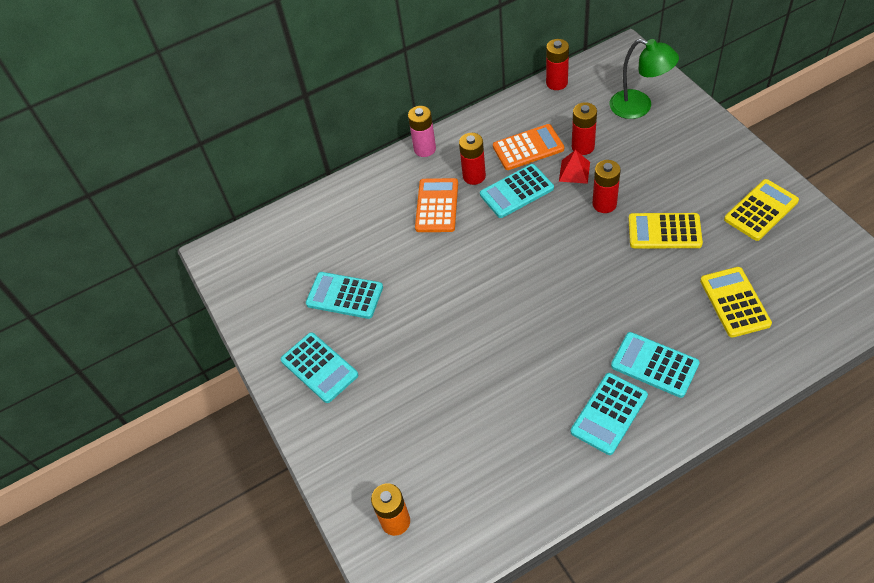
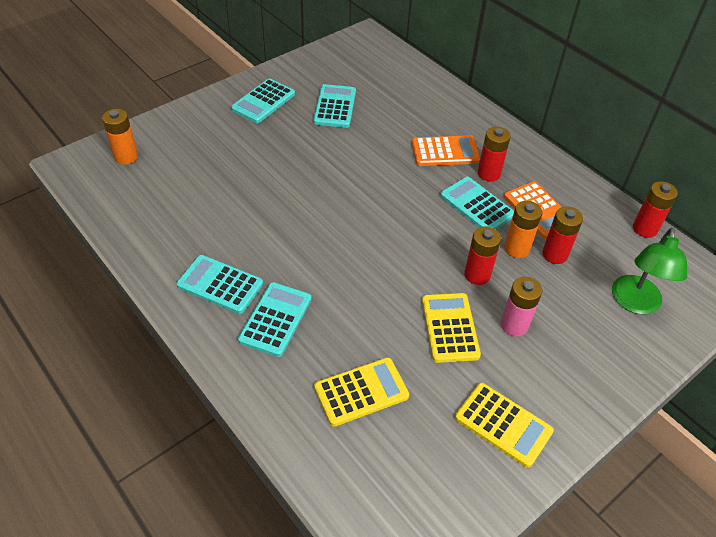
camera: 70 degrees right, 5 degrees down
(425, 149) = (514, 137): pink battery -> pink battery (514, 325)
(574, 171) = (516, 249): red pyramid -> orange battery

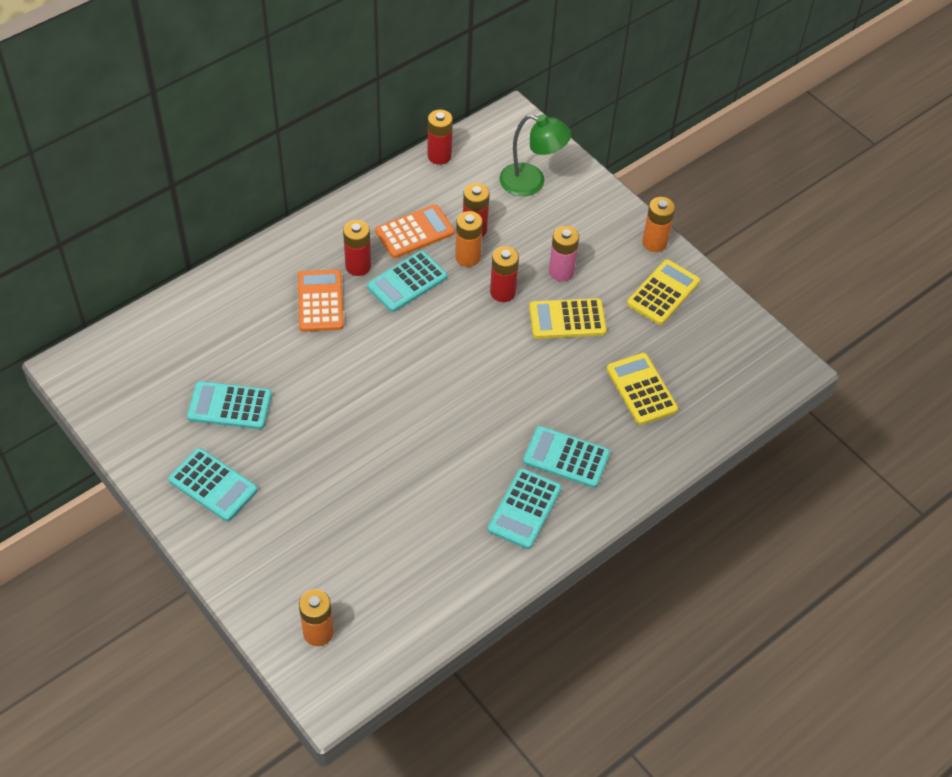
camera: 90 degrees left, 5 degrees up
(579, 421) = (654, 243): none -> orange battery

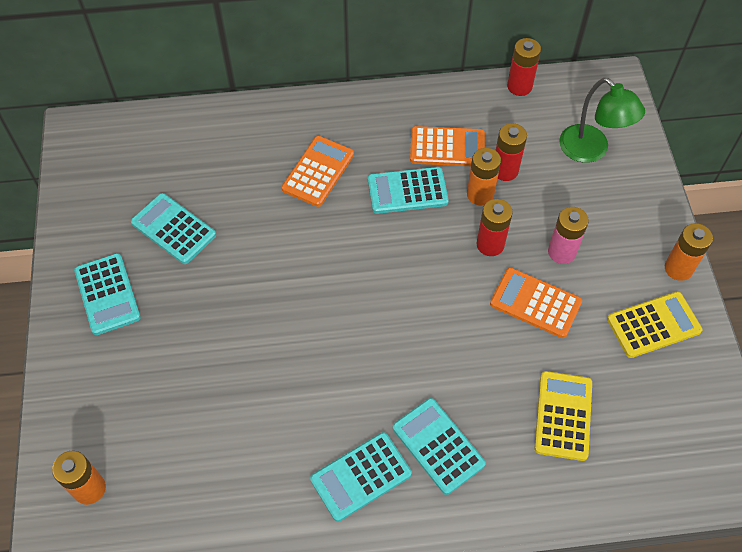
camera: 35 degrees right, 5 degrees up
(358, 266) = (374, 155): red battery -> none
(567, 319) = (535, 303): yellow calculator -> orange calculator

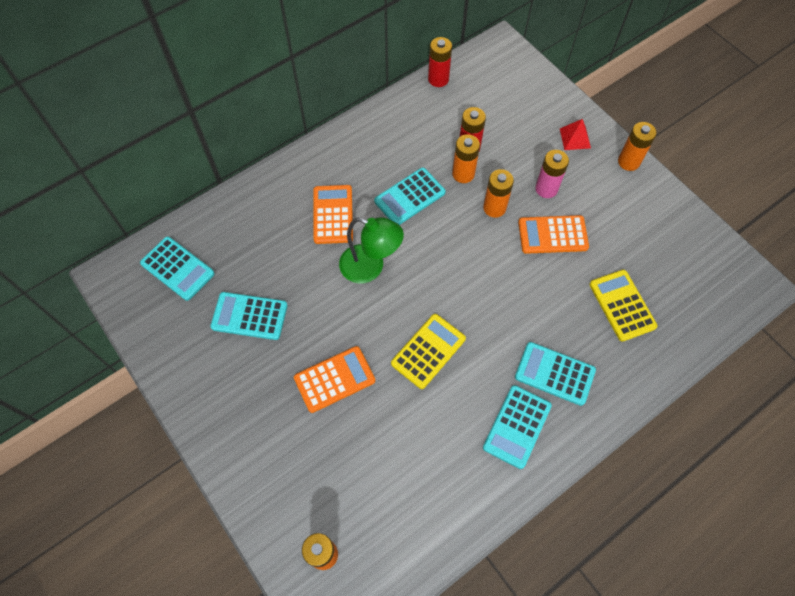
camera: 30 degrees left, 5 degrees up
(107, 294) = (231, 396): turquoise calculator -> turquoise calculator (177, 268)
(447, 147) = (416, 149): orange calculator -> orange calculator (334, 379)
(490, 244) = (494, 208): red battery -> orange battery
(591, 150) = (518, 104): green lamp -> green lamp (370, 267)
(632, 214) = (575, 138): none -> red pyramid
(653, 325) = (638, 210): yellow calculator -> yellow calculator (428, 351)

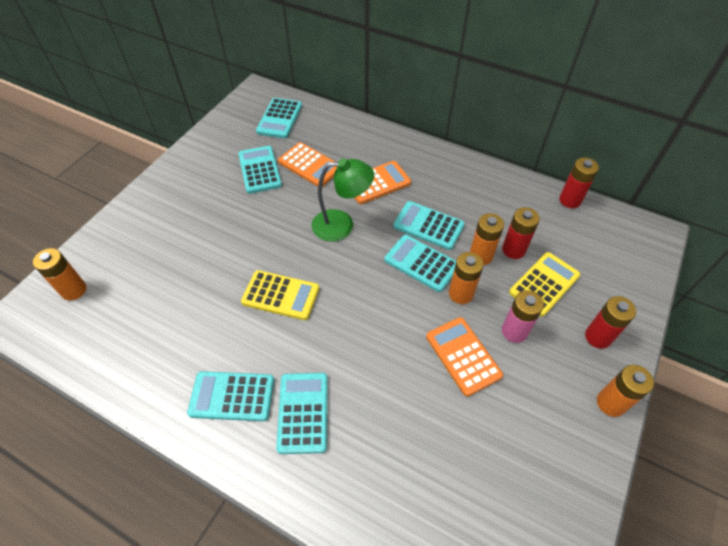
camera: 65 degrees right, 10 degrees down
(334, 379) = (227, 240): orange calculator -> orange calculator (310, 165)
(370, 267) = (342, 225): green lamp -> green lamp turned 90 degrees counterclockwise
(449, 222) = (421, 263): none -> turquoise calculator
(575, 138) = (598, 337): red pyramid -> red battery
(622, 305) = (417, 456): yellow calculator -> yellow calculator (544, 284)

